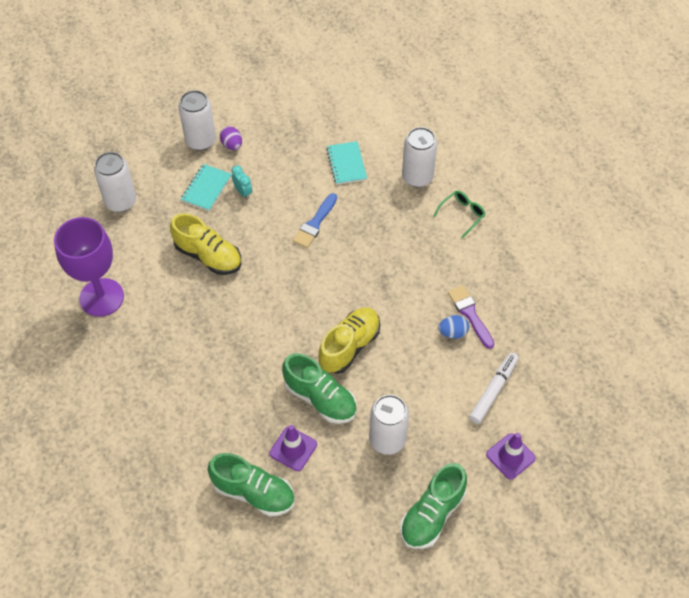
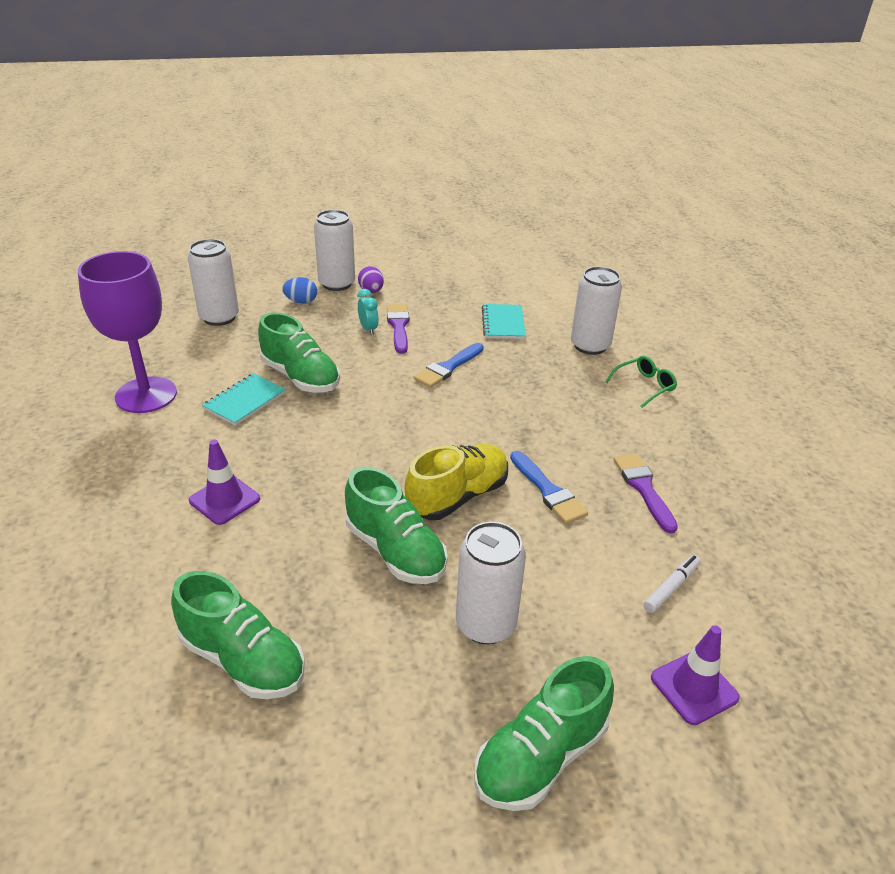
camera: 10 degrees right, 20 degrees down
(206, 188) = (325, 320): turquoise notebook -> turquoise notebook (245, 401)
(208, 256) = (300, 377): yellow shoe -> green shoe
(265, 184) = (398, 326): none -> purple brush
(293, 449) = (330, 609): purple traffic cone -> purple traffic cone (224, 500)
(408, 329) = (548, 491): none -> blue brush
(453, 332) = (615, 505): blue egg -> blue egg (301, 301)
(493, 390) = (671, 587): white marker -> white marker, size x0.65

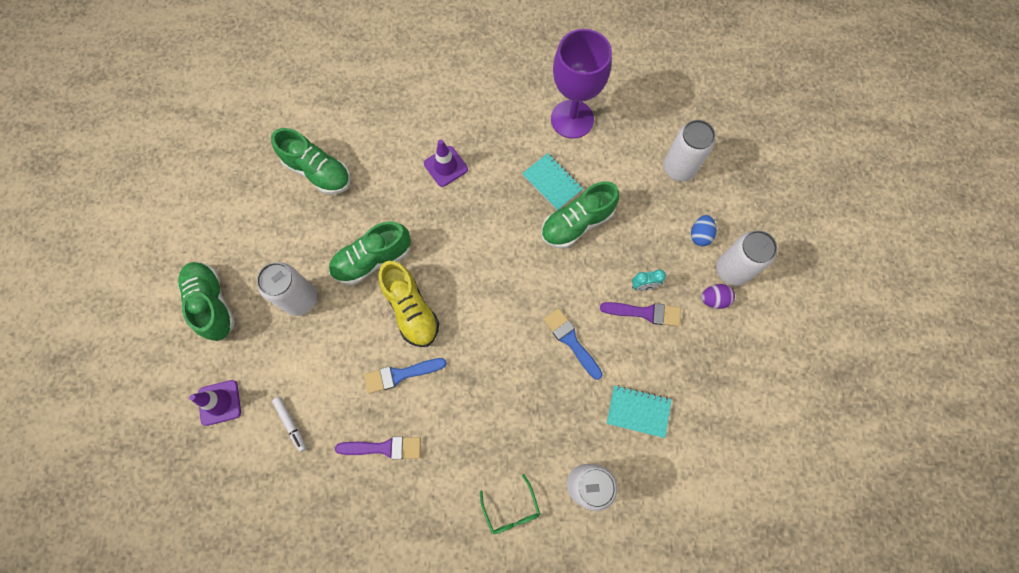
camera: 105 degrees right, 35 degrees up
(243, 660) = (318, 171): green shoe -> green shoe turned 105 degrees counterclockwise

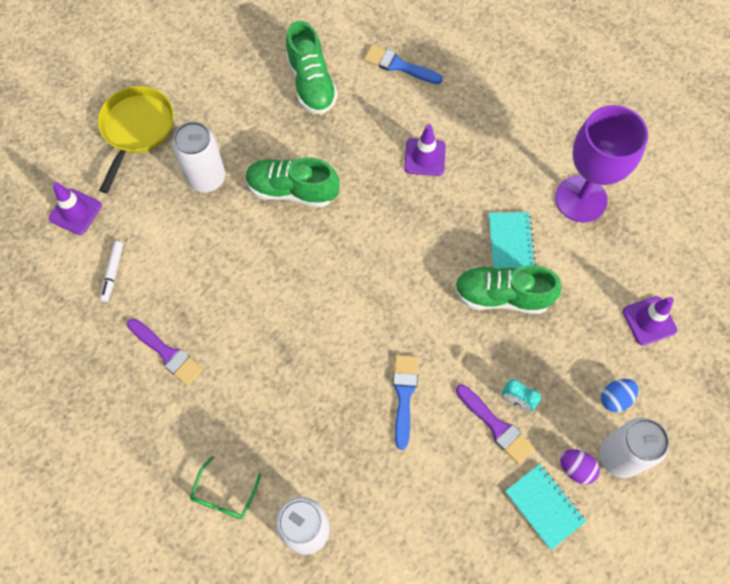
camera: 40 degrees right, 5 degrees down
(212, 304) = (136, 129): green shoe -> yellow pan
(400, 374) = (232, 304): blue brush -> blue brush (398, 65)
(411, 310) = (288, 257): yellow shoe -> none
(638, 411) = (411, 508): turquoise notebook -> turquoise notebook (544, 506)
(679, 168) = (649, 321): white can -> purple traffic cone

